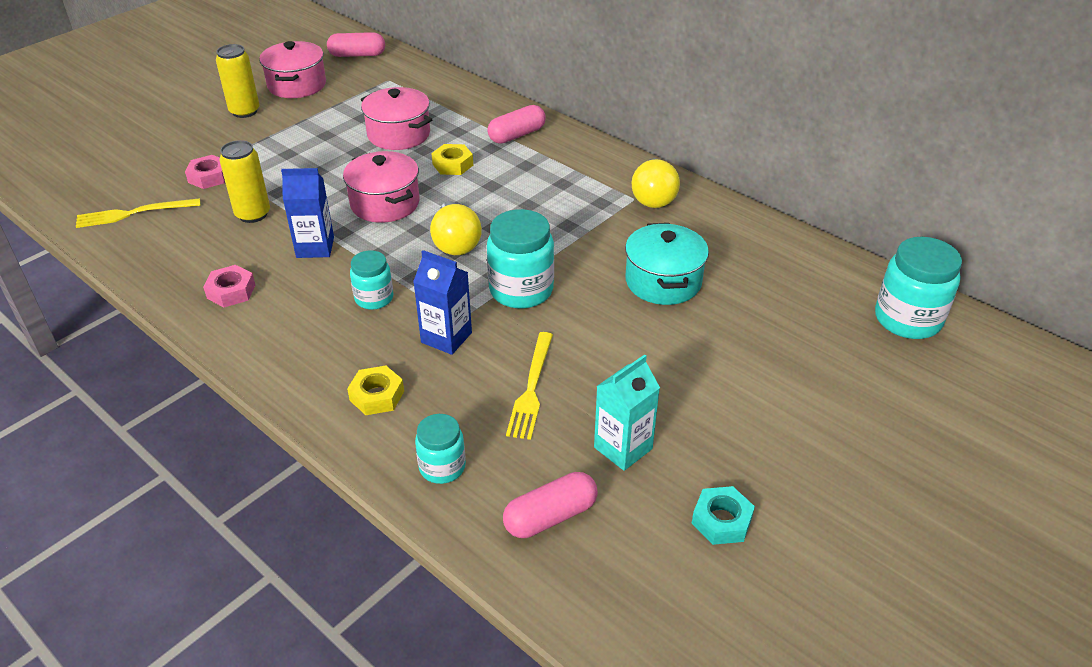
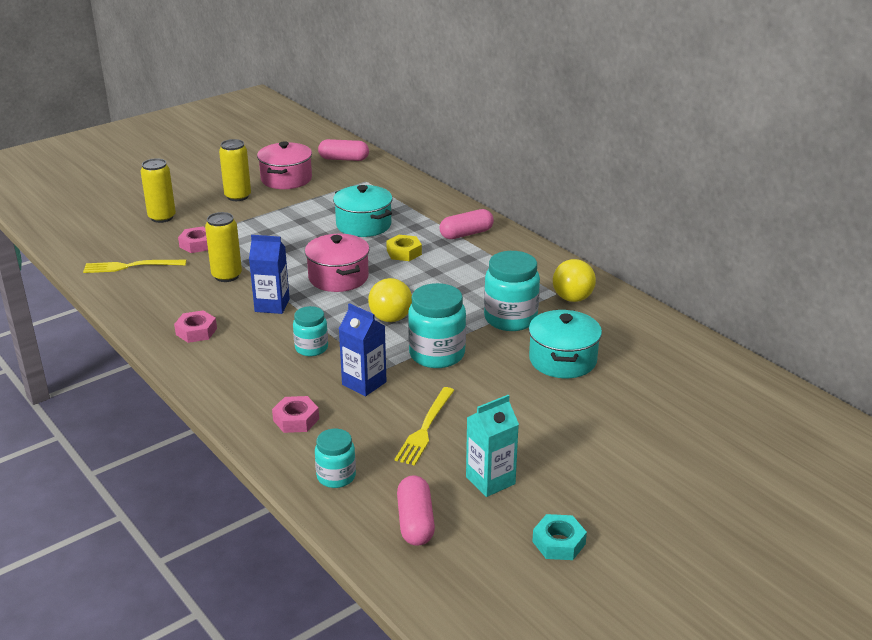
camera: 10 degrees right, 10 degrees down
(159, 146) = (162, 217): none -> yellow can
(377, 396) = (296, 419): yellow nut -> pink nut
(399, 134) = (363, 225): pink pot -> turquoise pot
(550, 516) = (415, 522): pink capsule -> pink capsule turned 75 degrees counterclockwise
(907, 319) = (775, 412): turquoise jar -> turquoise jar (510, 319)

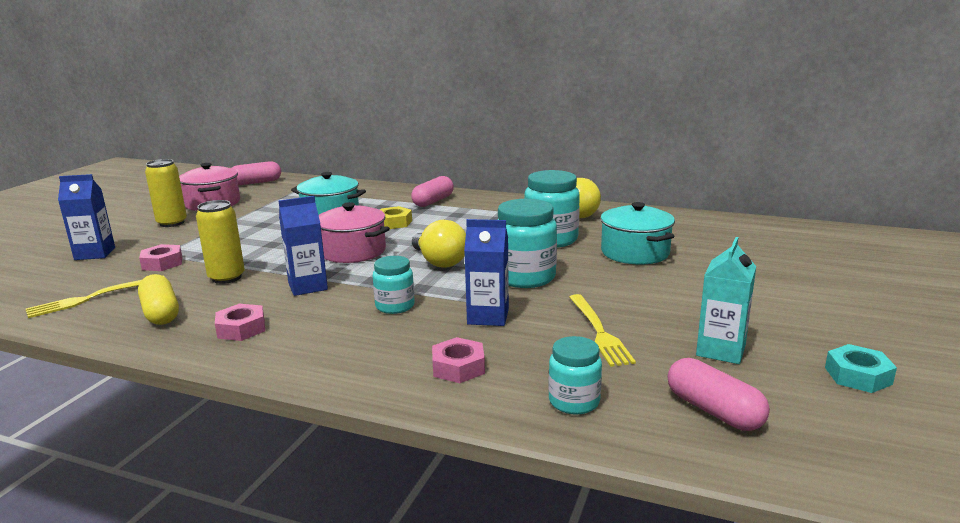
camera: 30 degrees left, 10 degrees down
(160, 297) = (161, 313): none -> yellow capsule
(162, 217) = (95, 254): yellow can -> blue carton

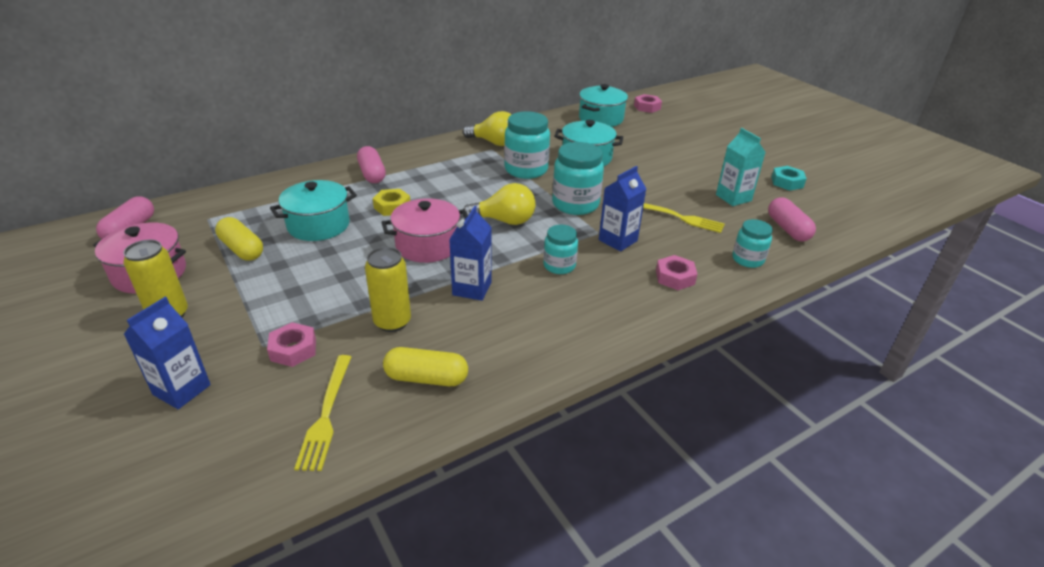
camera: 55 degrees left, 15 degrees up
(241, 329) = (515, 343): pink nut -> pink nut (647, 107)
(269, 210) = (242, 249): none -> yellow capsule
(714, 411) = (787, 229): pink capsule -> pink capsule turned 75 degrees clockwise
(741, 232) = (601, 119): none -> turquoise pot

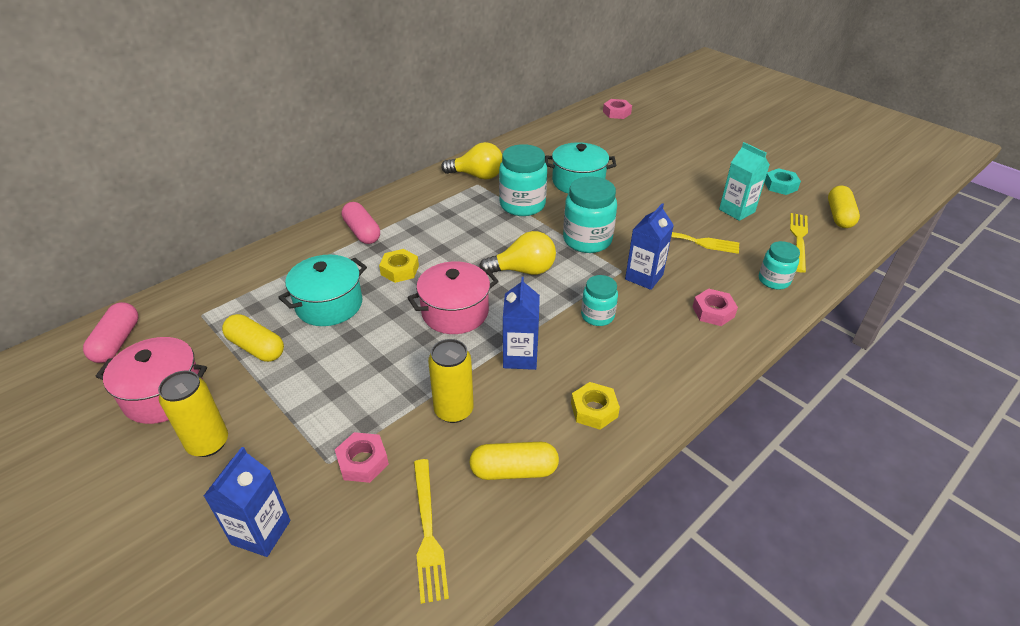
camera: 10 degrees left, 5 degrees up
(523, 341) = (594, 410): none -> yellow nut
(601, 119) = (575, 132): turquoise pot -> none
(787, 229) = (799, 240): pink capsule -> yellow fork
(838, 214) = (839, 216): none -> yellow capsule

